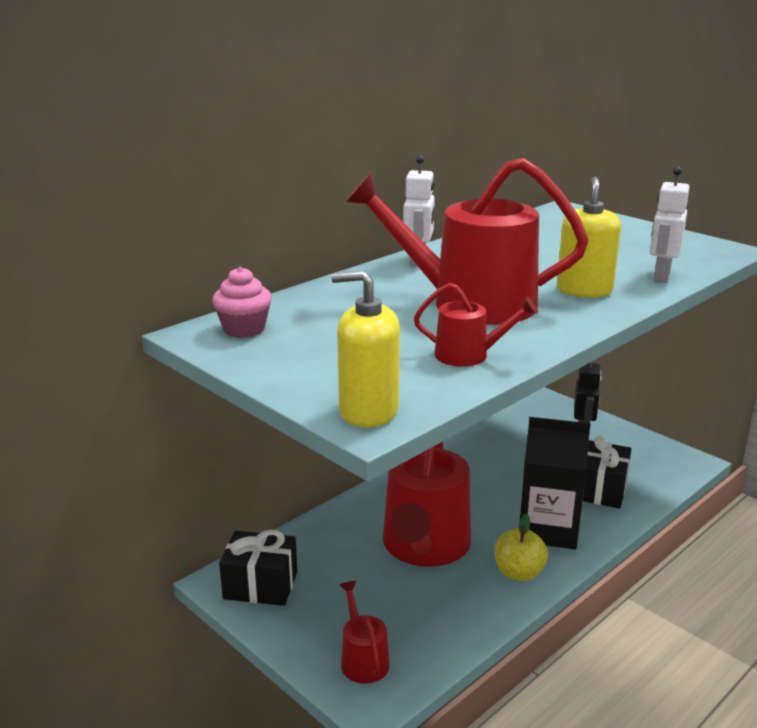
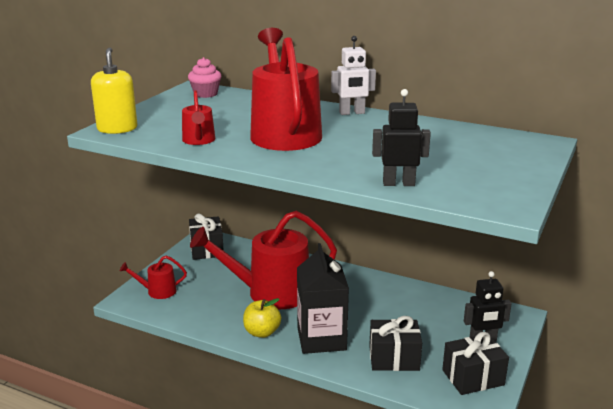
camera: 70 degrees right, 0 degrees up
(363, 660) = (158, 291): red watering can -> red watering can turned 150 degrees counterclockwise
(584, 290) = (339, 161): yellow soap dispenser -> none
(643, 454) = (473, 377): none -> black gift
(661, 276) = (398, 183): white robot -> black robot

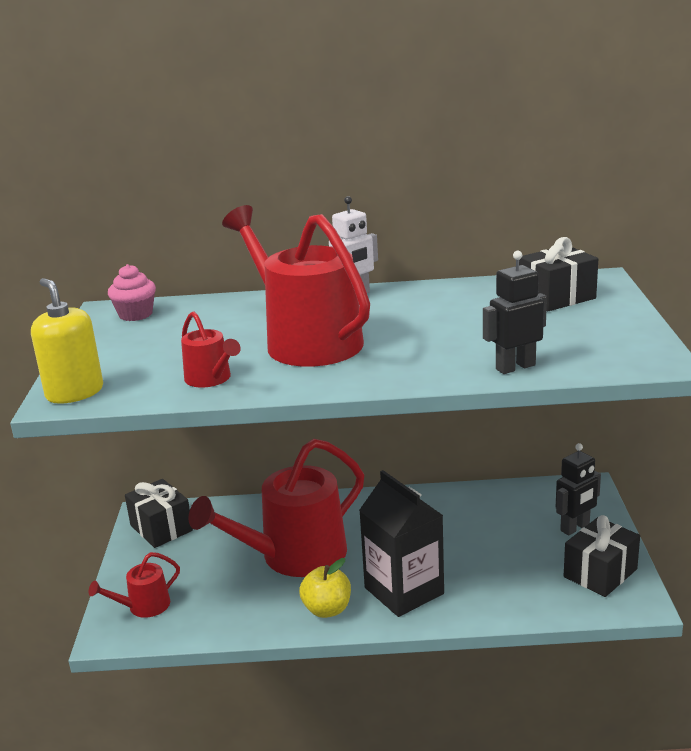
camera: 25 degrees left, 0 degrees up
(394, 358) = (503, 583): black gift -> black gift (556, 297)

